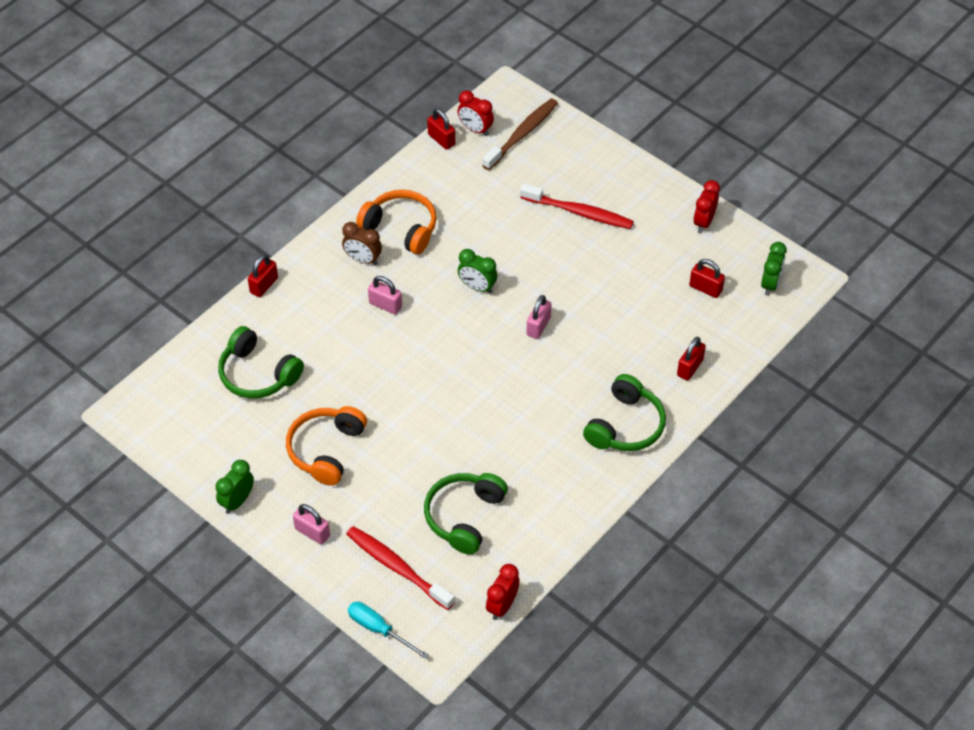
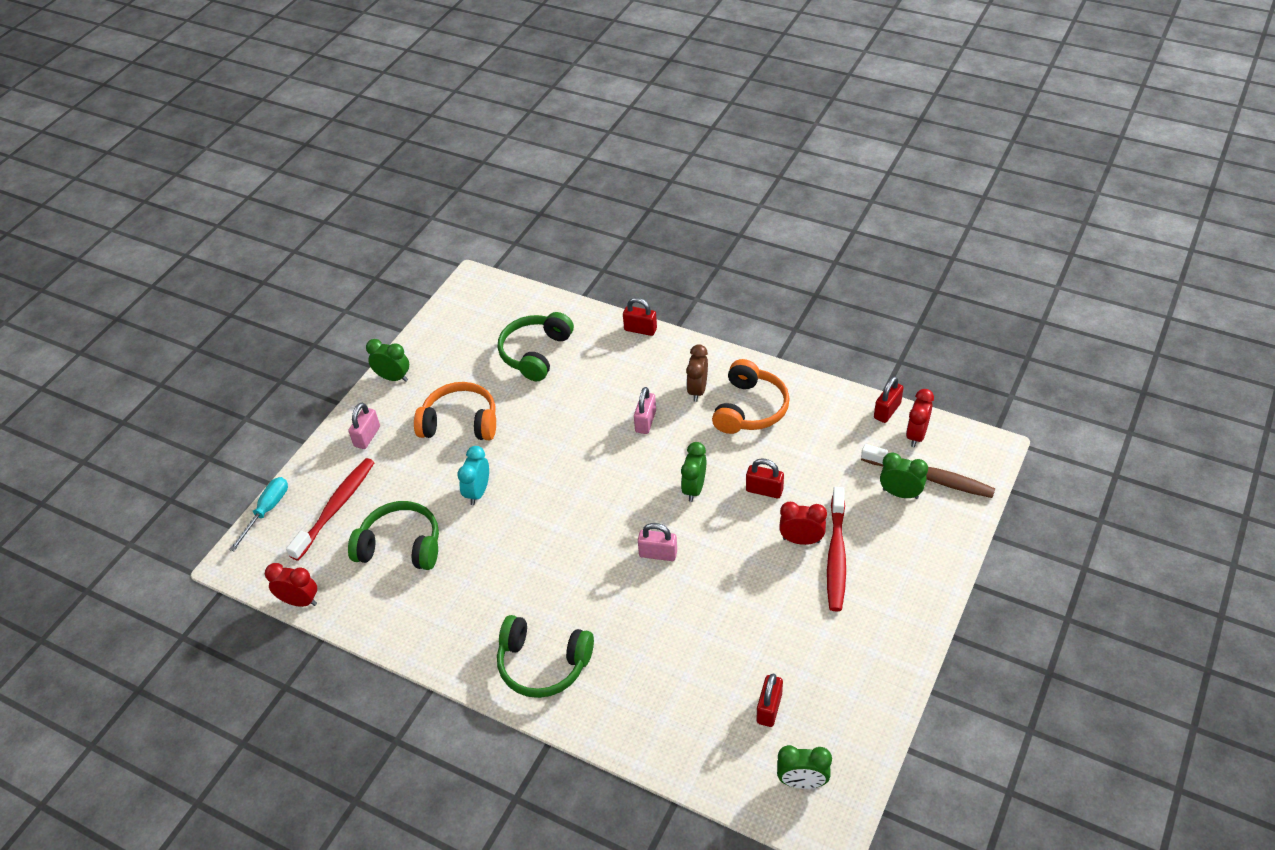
camera: 80 degrees right, 5 degrees down
(421, 447) = (478, 492): none -> turquoise clock
(531, 157) = (900, 493): none -> green clock
(690, 367) = (642, 714): red padlock -> red padlock (764, 490)
(704, 222) = (875, 687): red clock -> red clock (801, 540)

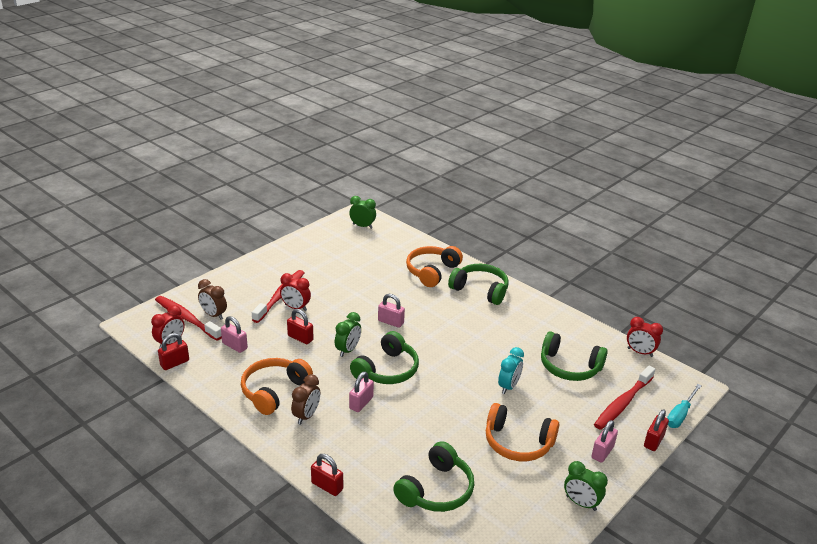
camera: 170 degrees left, 15 degrees down
(632, 686) = (431, 271): none -> orange headphones
(633, 473) = (387, 370): none -> green headphones
(769, 708) = (363, 249): red padlock -> red padlock (653, 441)
(837, 454) = (235, 346): none -> pink padlock
(900, 493) = (214, 315): green clock -> brown clock
(930, 477) = (186, 318): brown toothbrush -> red toothbrush

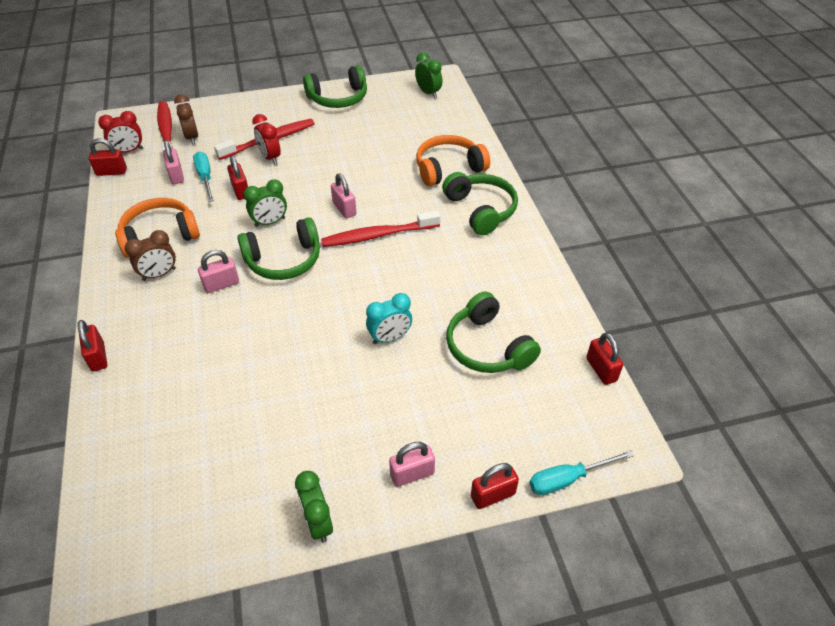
camera: 35 degrees right, 15 degrees up
(261, 339) = (205, 177): none -> turquoise screwdriver
(436, 490) = (188, 418): green headphones -> green headphones (338, 98)
(517, 443) = (327, 409): orange headphones -> none
(623, 403) = (506, 425): red toothbrush -> red toothbrush (378, 235)
(640, 352) = (601, 369): red clock -> red padlock

